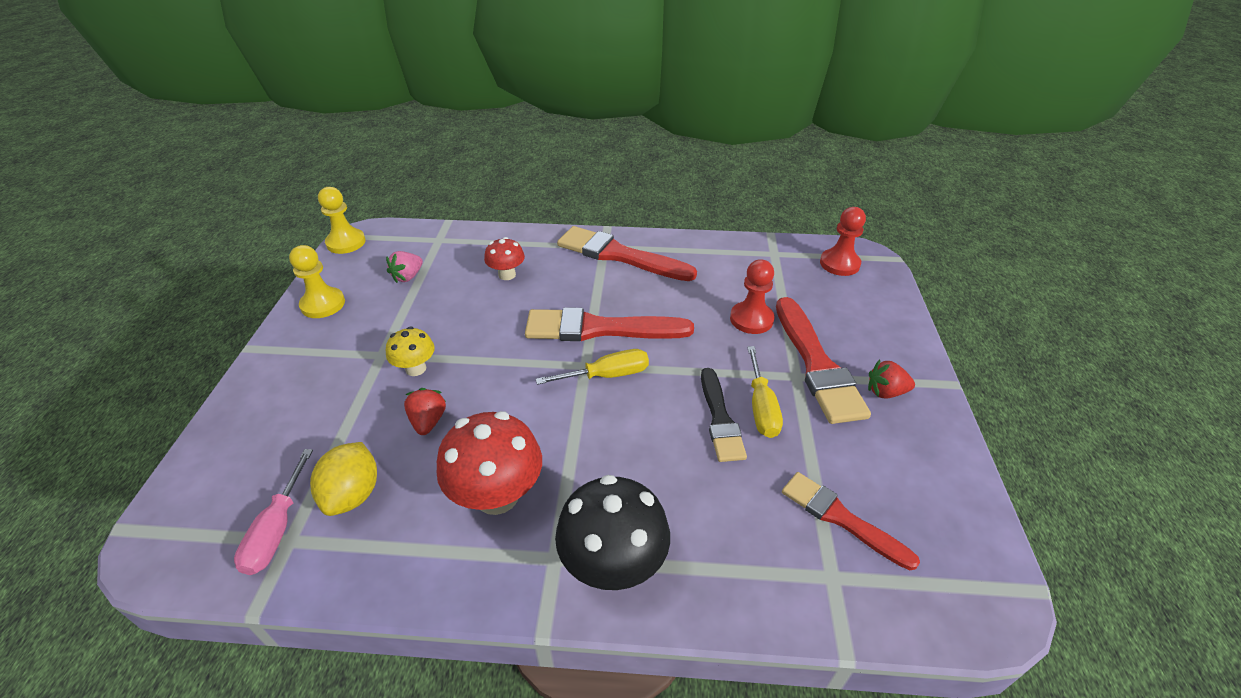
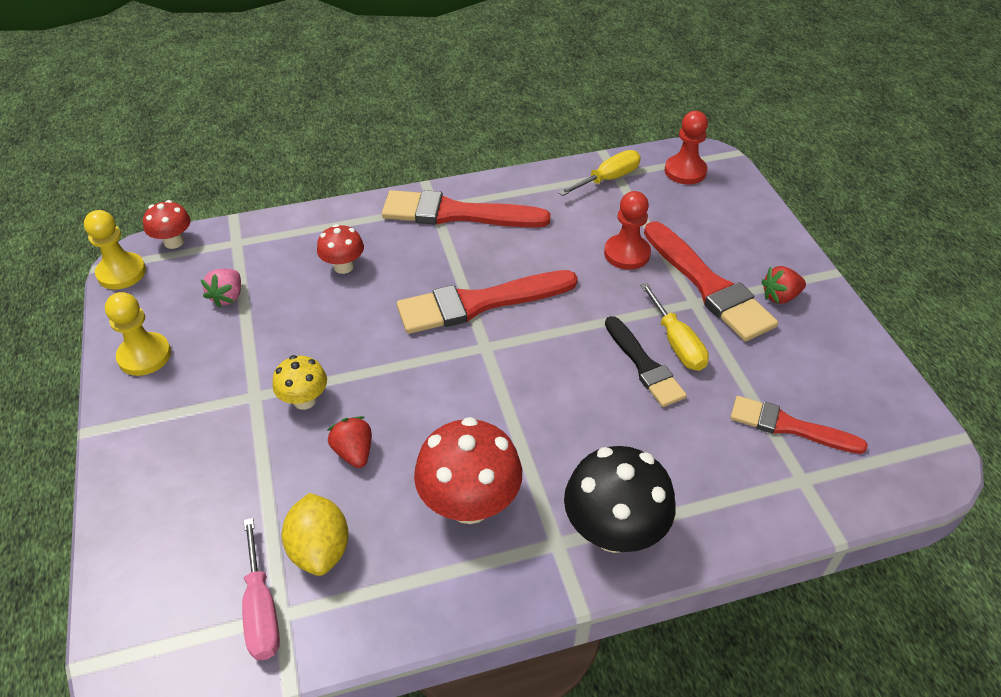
camera: 20 degrees left, 5 degrees up
(395, 229) = (174, 242): none -> red mushroom
(607, 375) = (513, 351): yellow screwdriver -> yellow screwdriver (608, 179)

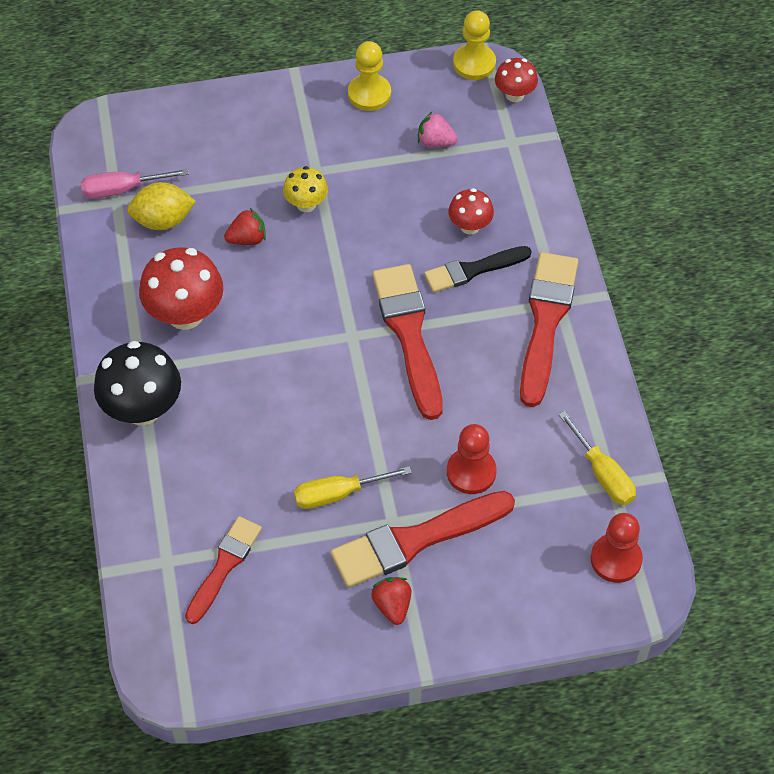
camera: 95 degrees right, 10 degrees up
(644, 365) = (313, 461): black brush -> black brush (473, 270)

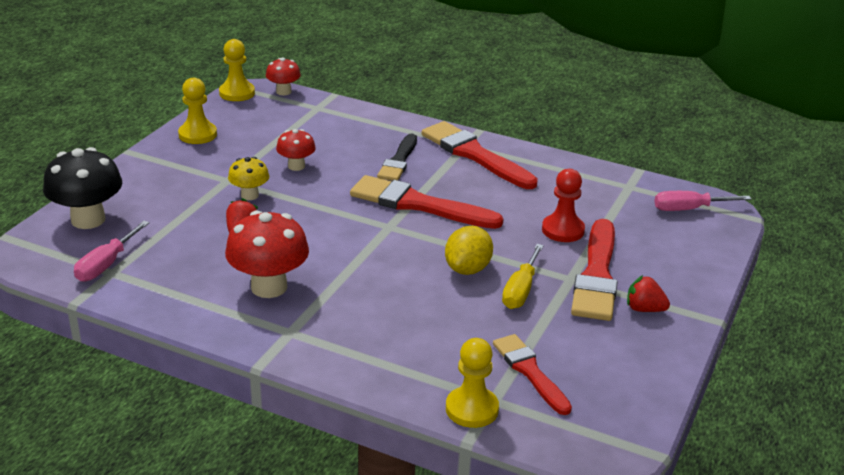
camera: 55 degrees left, 25 degrees down
(143, 409) = (330, 347): black mushroom -> black mushroom (88, 220)
(143, 552) = (472, 409): none -> yellow pawn
(163, 220) = (166, 259): yellow lemon -> yellow lemon (468, 269)
(435, 142) = (276, 130): pink strawberry -> none
(470, 226) = (362, 147): red mushroom -> red mushroom (296, 166)
(602, 473) = (617, 186): yellow screwdriver -> none
(616, 559) = (689, 209): red pawn -> pink screwdriver

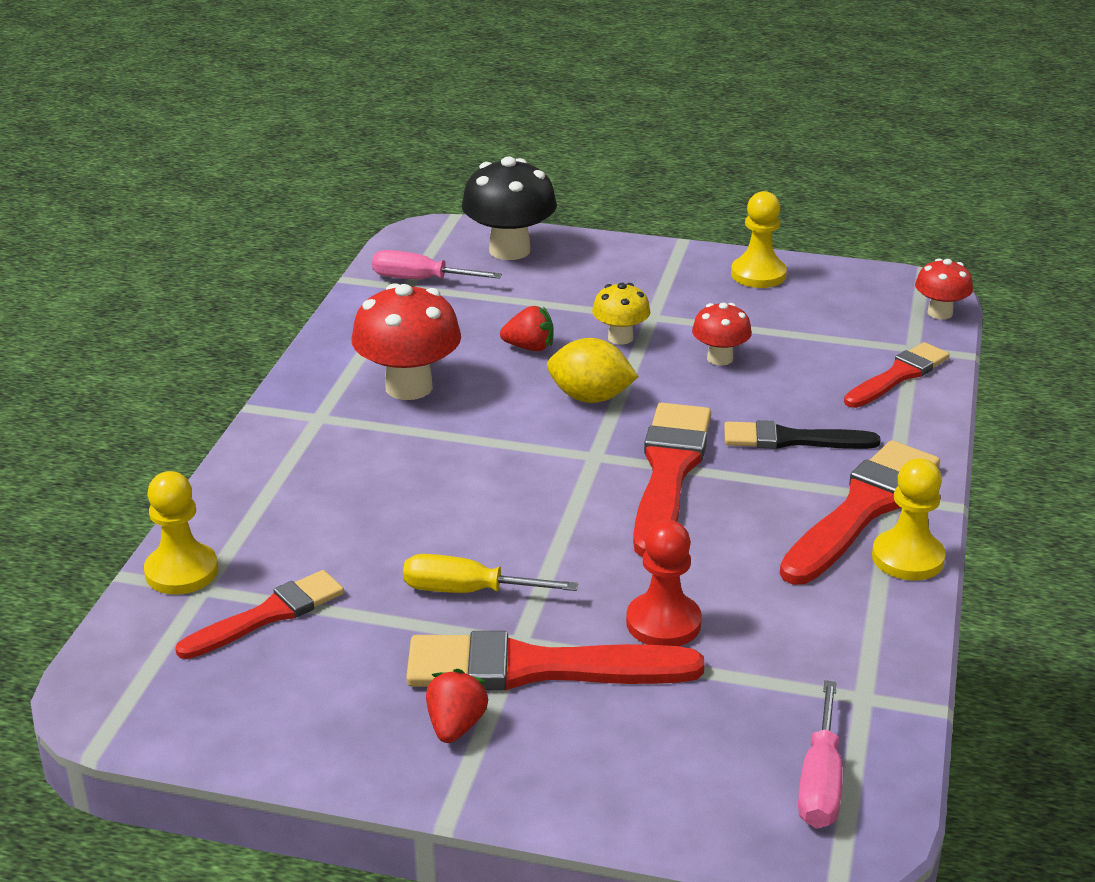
camera: 80 degrees right, 0 degrees up
(237, 93) = (903, 279): yellow pawn -> yellow pawn (907, 558)
(346, 117) = (898, 376): none -> red brush
(468, 269) = (508, 536): yellow lemon -> yellow lemon (590, 398)
(689, 209) = (820, 781): pink screwdriver -> pink screwdriver turned 150 degrees counterclockwise

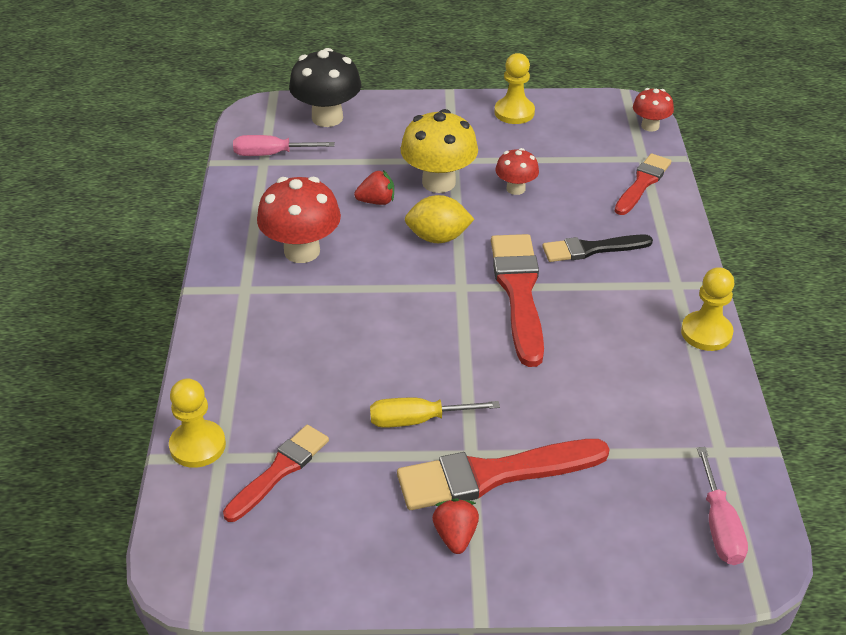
camera: 15 degrees left, 10 degrees up
(620, 338) = (438, 182): yellow mushroom -> yellow mushroom, size x1.78
(663, 623) = (565, 419): red pawn -> none
(862, 509) = (661, 299): red brush -> none

